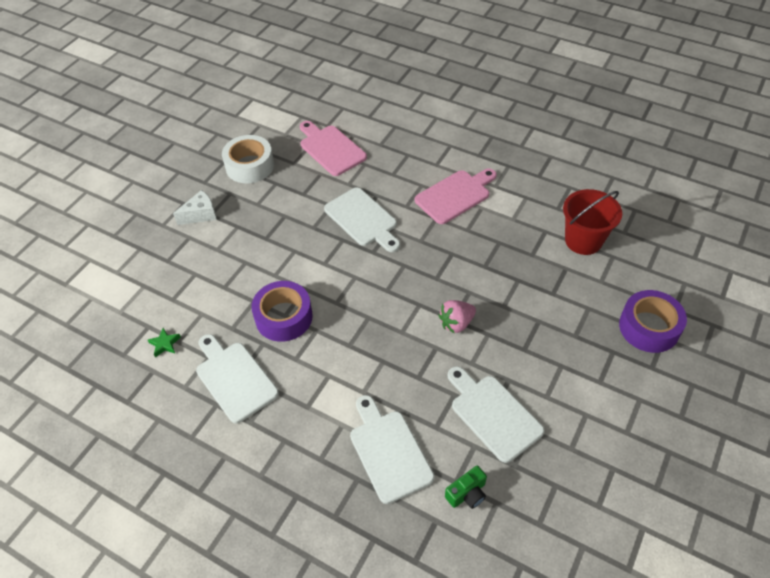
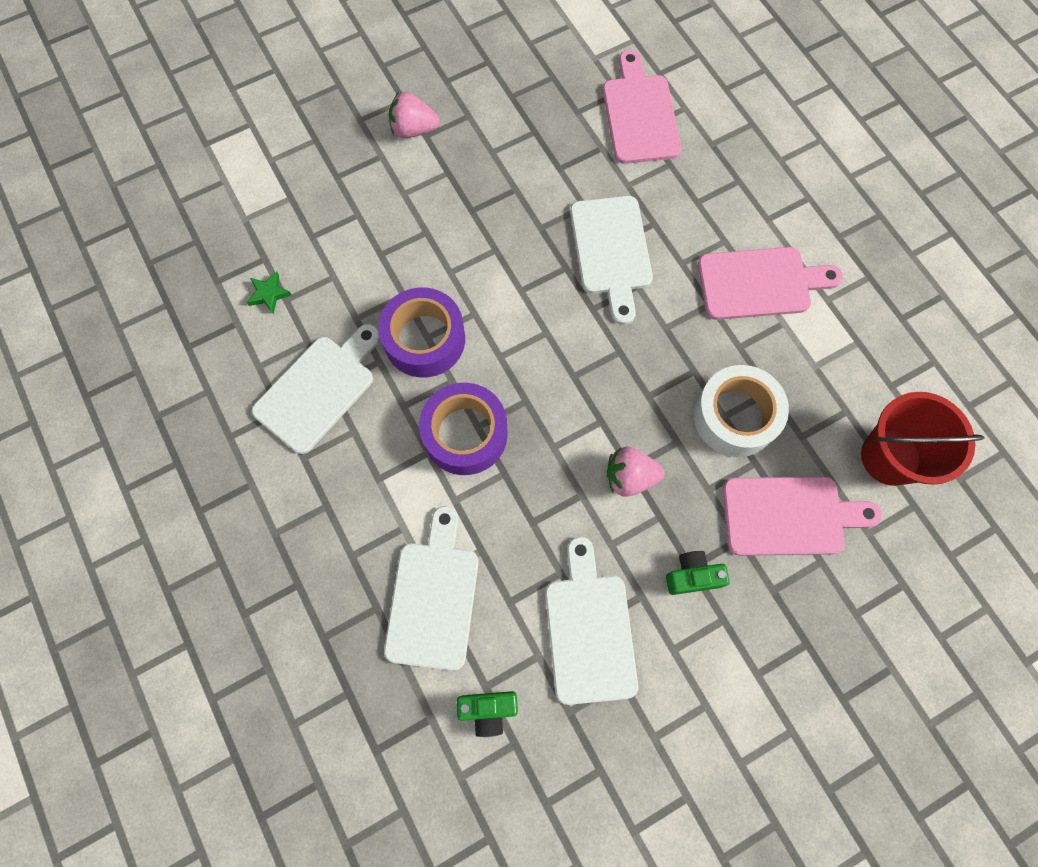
camera: 30 degrees right, 20 degrees up
(201, 215) = (413, 129): white cheese -> pink strawberry
(234, 378) = (318, 389): white cutting board -> white cutting board turned 45 degrees clockwise
(250, 166) = (517, 86): white tape -> white tape (735, 416)
(528, 353) = (692, 576): none -> green camera
(555, 295) = (789, 515): none -> pink cutting board
(649, 327) = (883, 641): purple tape -> purple tape (465, 434)

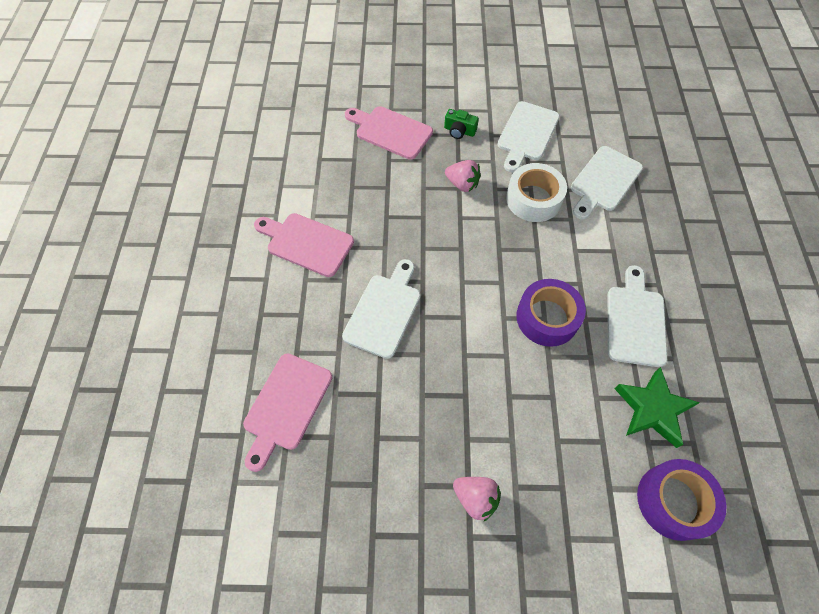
camera: 150 degrees left, 10 degrees down
(269, 294) = (652, 409): green star -> green star, size x2.14
(318, 389) = (635, 321): white cutting board -> white cutting board turned 120 degrees clockwise
(465, 434) = (547, 249): purple tape -> purple tape (673, 501)
(488, 710) = (595, 127): green camera -> none
(735, 416) = (381, 184): white tape -> white tape (533, 199)
(890, 457) = (317, 131): red bucket -> none

